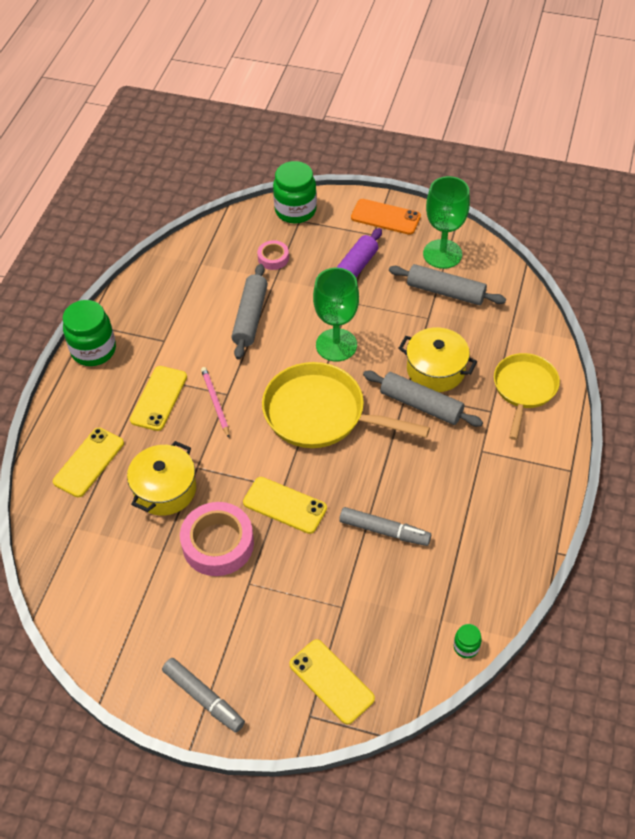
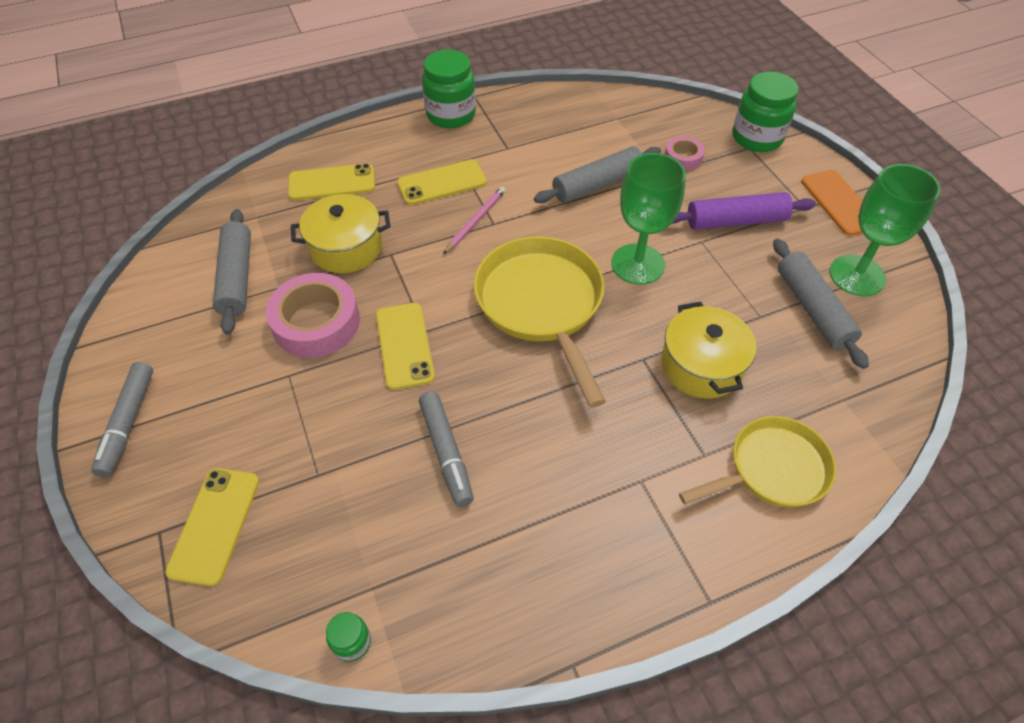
camera: 50 degrees right, 0 degrees up
(421, 405) = (641, 382): grey rolling pin -> grey rolling pin (237, 278)

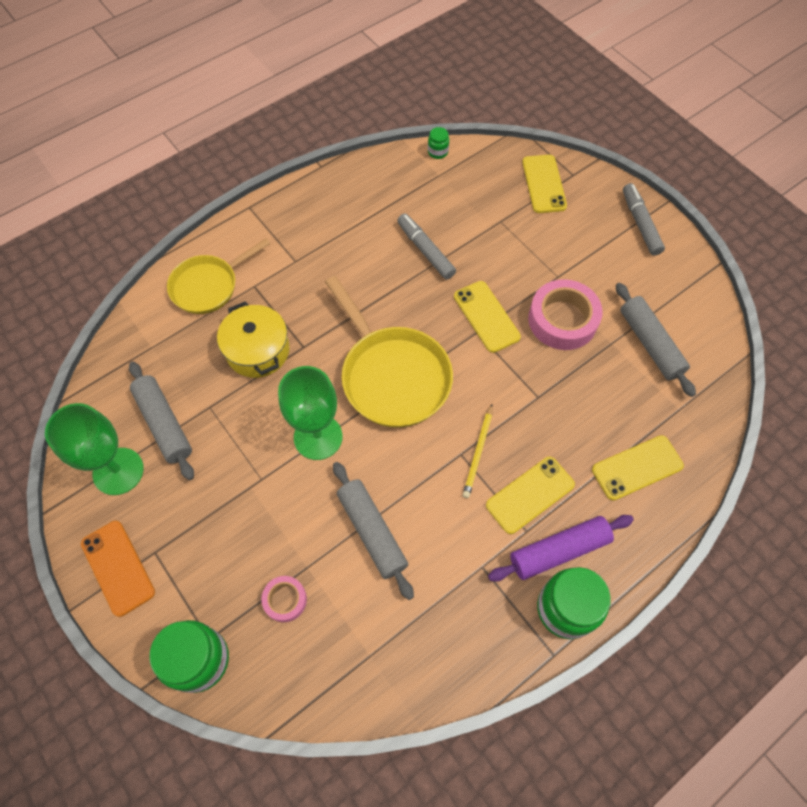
camera: 165 degrees right, 10 degrees up
(346, 248) = (579, 394): yellow pot -> none
(475, 221) = (478, 452): pink pencil -> yellow pencil
(597, 185) = (372, 532): grey rolling pin -> grey rolling pin turned 75 degrees counterclockwise
(736, 221) = (227, 514): purple rolling pin -> purple rolling pin (558, 550)

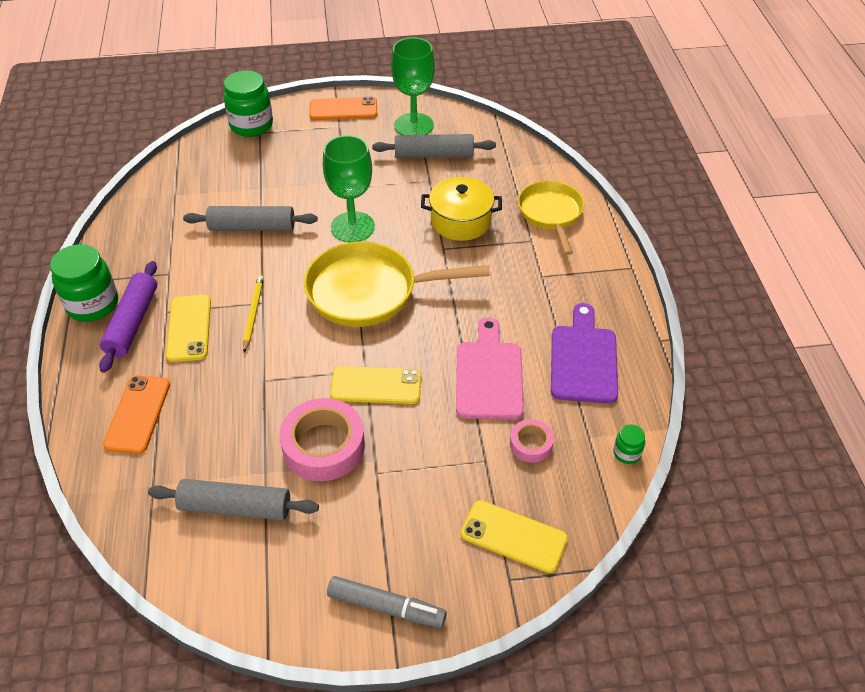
camera: 120 degrees right, 15 degrees down
(285, 600) = (249, 170): pink tape -> pink tape (531, 444)
(370, 202) = (583, 359): none -> purple cutting board
(425, 251) = (489, 375): grey marker -> pink cutting board
(478, 452) = (253, 314): yellow pencil -> yellow pencil turned 45 degrees clockwise
(637, 468) = (137, 414): yellow phone -> orange phone

